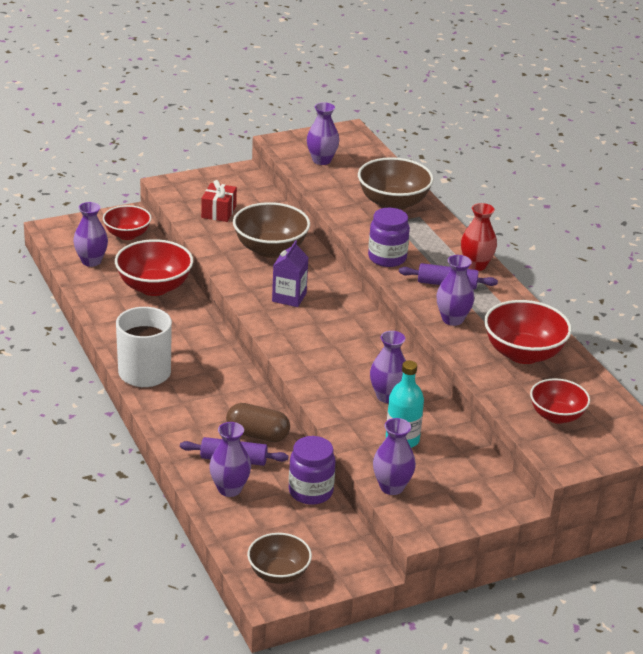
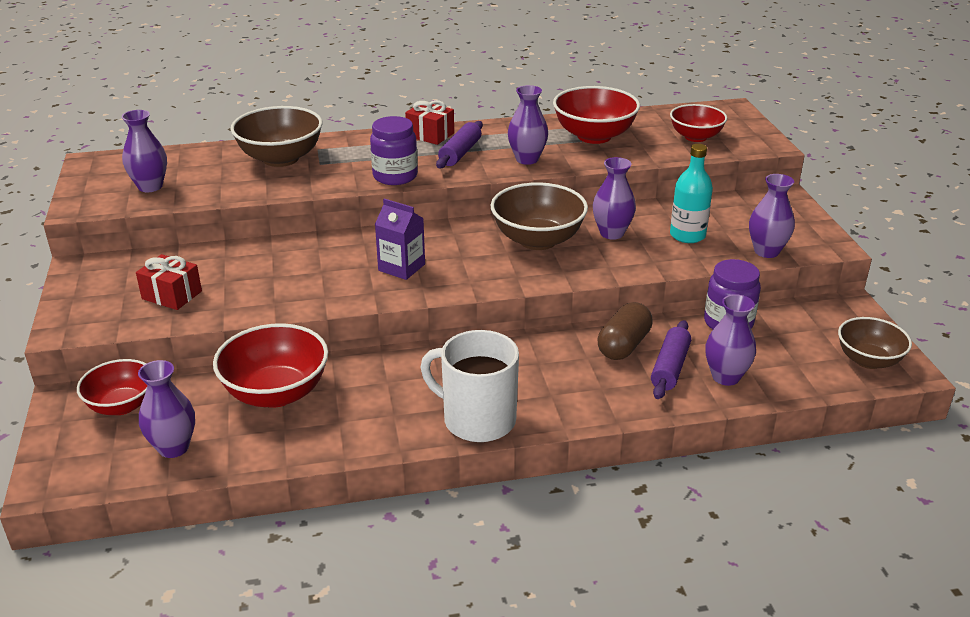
camera: 75 degrees left, 0 degrees up
(270, 249) = (288, 267): brown bowl -> brown bowl (538, 240)
(476, 265) = (430, 135): red vase -> red gift

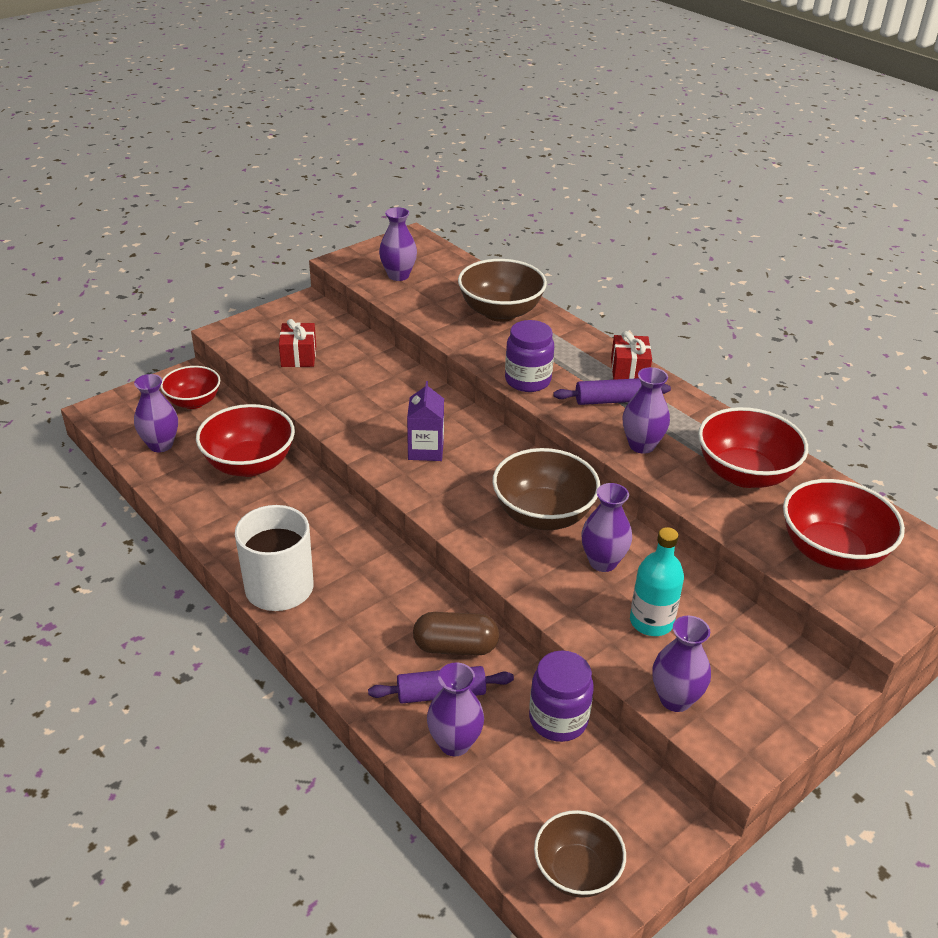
camera: 60 degrees right, 5 degrees up
(695, 137) = (831, 552): red bowl -> red bowl, size x1.53

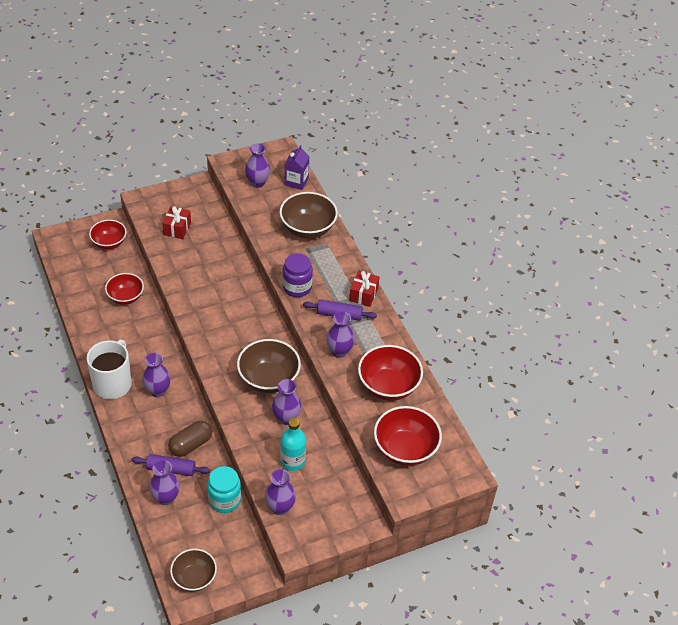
camera: 15 degrees right, 10 degrees up
(161, 445) = (80, 271): purple vase -> purple vase (157, 391)
(249, 464) = (125, 297): red bowl -> red bowl, size x0.65
(426, 450) = (222, 318): purple carton -> purple carton (296, 181)
(455, 647) = (190, 445): brown capsule -> brown capsule turned 60 degrees counterclockwise
(558, 719) = (224, 500): purple jar -> turquoise jar

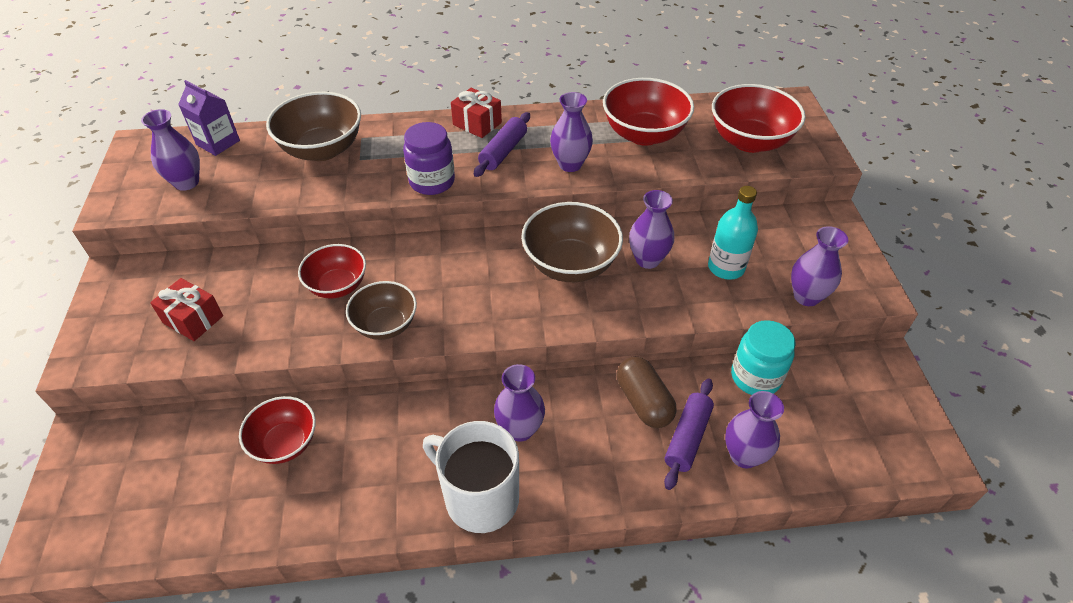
camera: 70 degrees left, 0 degrees up
(109, 243) = (133, 449): red bowl -> red bowl (337, 286)
(194, 578) = (898, 442): brown bowl -> brown bowl (385, 325)

